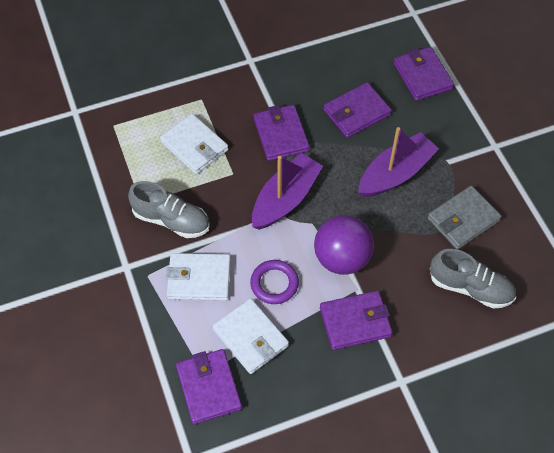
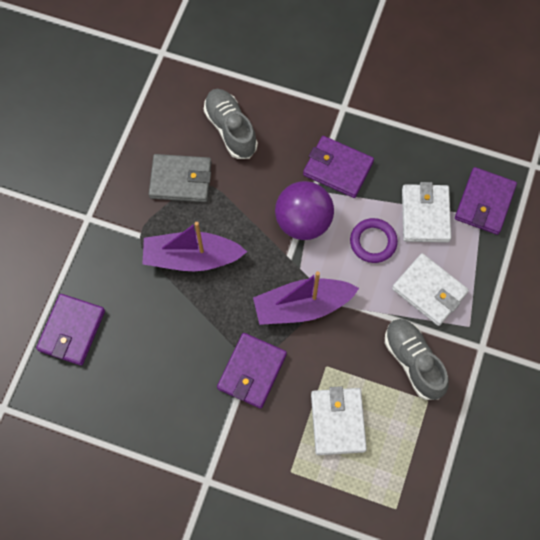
camera: 140 degrees left, 10 degrees up
(356, 112) = (166, 341): purple wallet -> none

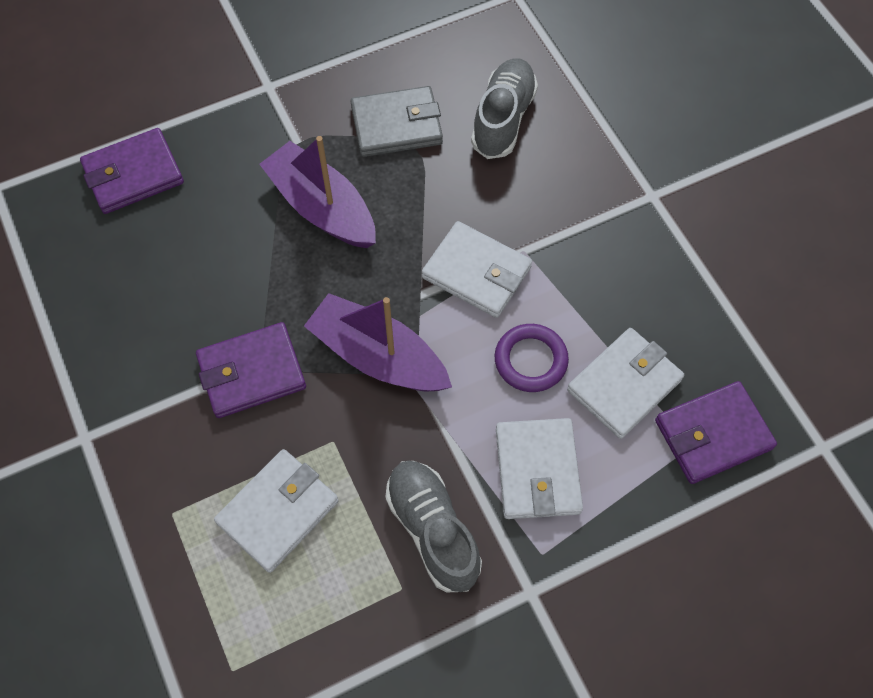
camera: 45 degrees right, 5 degrees down
(180, 180) = (396, 125): grey wallet -> grey wallet turned 60 degrees counterclockwise
(303, 222) = (476, 272): purple ball -> white wallet
(338, 168) = (576, 251): purple wallet -> none
(413, 362) = (432, 530): grey shoe -> grey shoe turned 45 degrees counterclockwise

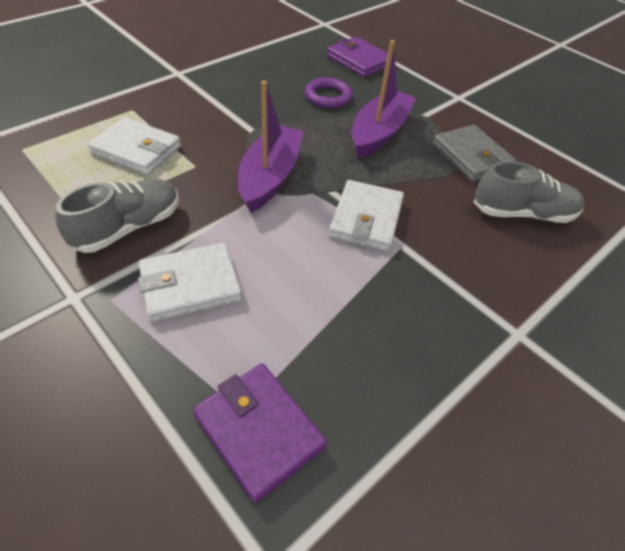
camera: 70 degrees right, 15 degrees down
(252, 373) = (238, 123): purple wallet -> none
(530, 360) = (297, 265): purple ring -> purple ring (328, 96)
(624, 385) = (294, 339): white wallet -> none

